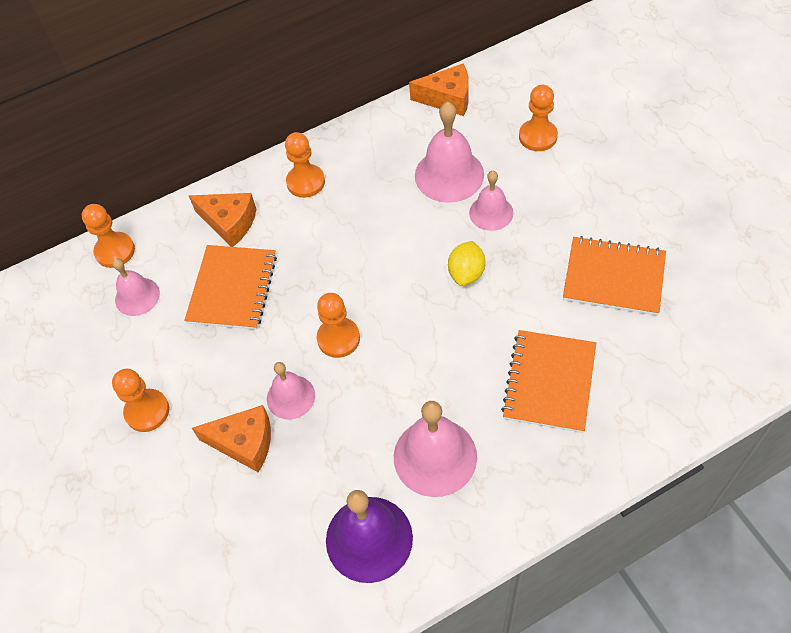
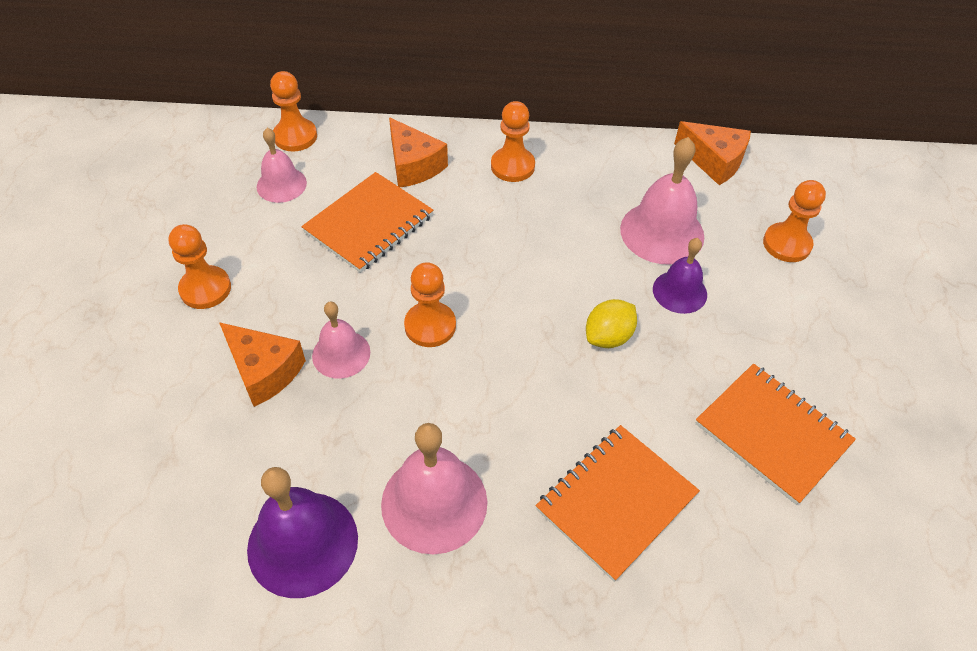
camera: 25 degrees right, 5 degrees down
(491, 212) = (679, 291): pink bell -> purple bell

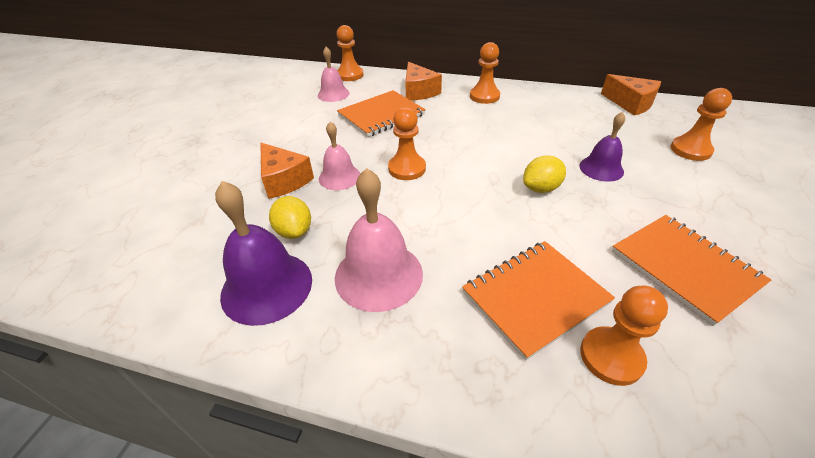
camera: 15 degrees right, 10 degrees down
(205, 289) = (266, 136): orange pawn -> orange pawn (611, 357)
(309, 455) = (294, 231): none -> yellow lemon
(662, 232) = (589, 135): pink bell -> none

